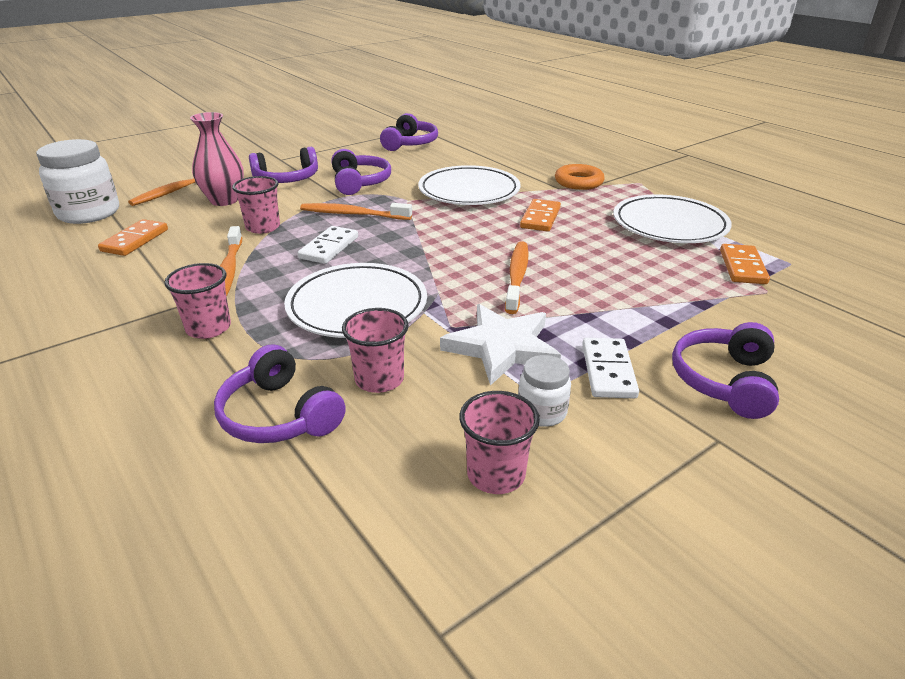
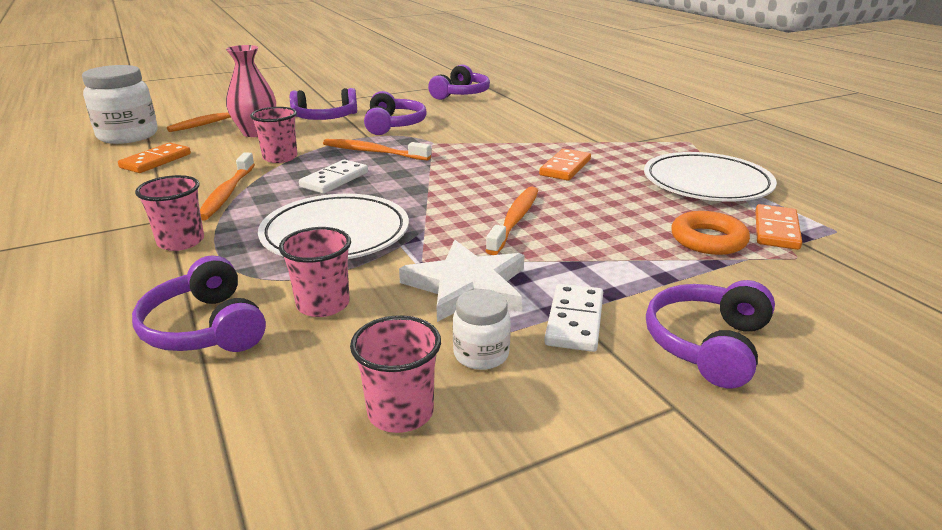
camera: 10 degrees right, 5 degrees down
(469, 191) = (501, 138): white plate -> none
(578, 182) = (622, 137): orange ring -> orange ring (708, 240)

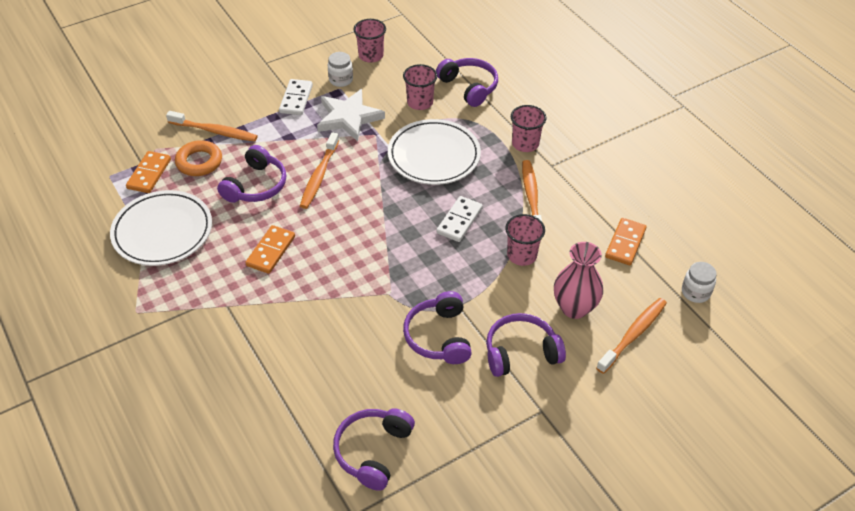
camera: 175 degrees right, 20 degrees up
(128, 136) = (695, 292): white jar -> white jar, size x0.52
(373, 152) = (442, 271): orange toothbrush -> orange toothbrush (215, 131)
(707, 344) = (239, 89): purple headphones -> purple headphones (256, 185)

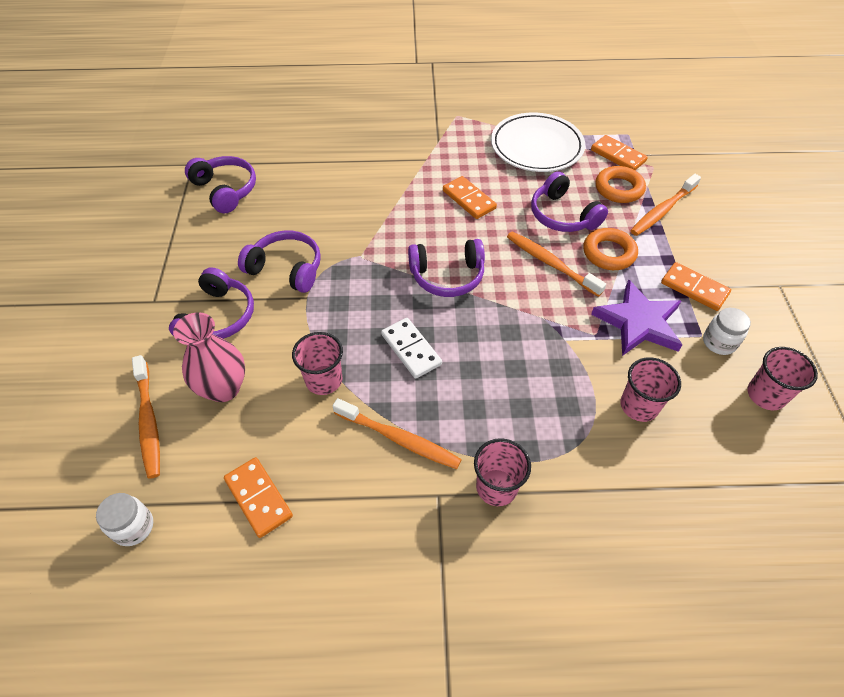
camera: 120 degrees right, 5 degrees up
(286, 148) = (609, 253): none -> orange ring
(296, 99) = (694, 288): white domino -> orange domino
(349, 117) = (638, 322): white star -> purple star
(434, 156) = (528, 374): white plate -> none
(469, 87) = (650, 481): purple headphones -> purple headphones (447, 276)

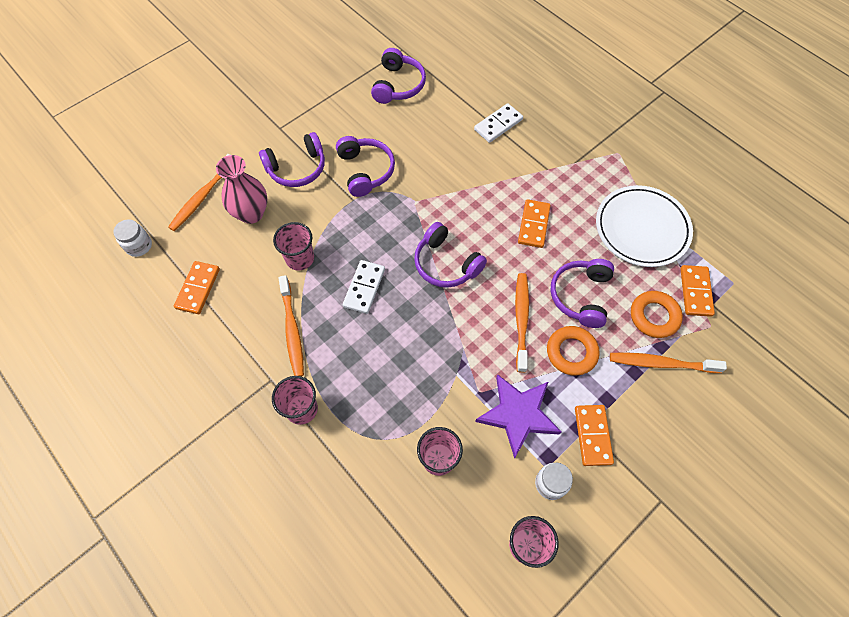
camera: 50 degrees right, 10 degrees up
(349, 158) = (498, 125): none -> white domino

